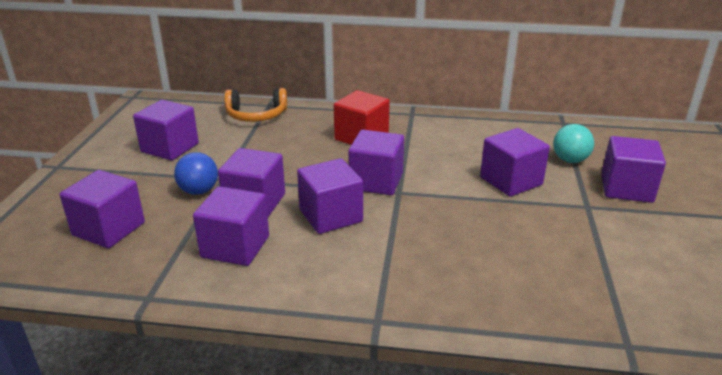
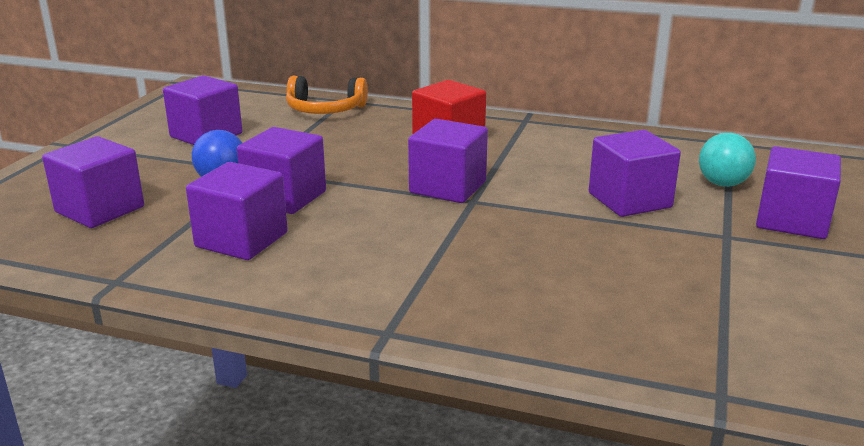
camera: 10 degrees right, 5 degrees down
(331, 216) = (374, 218): purple cube -> none

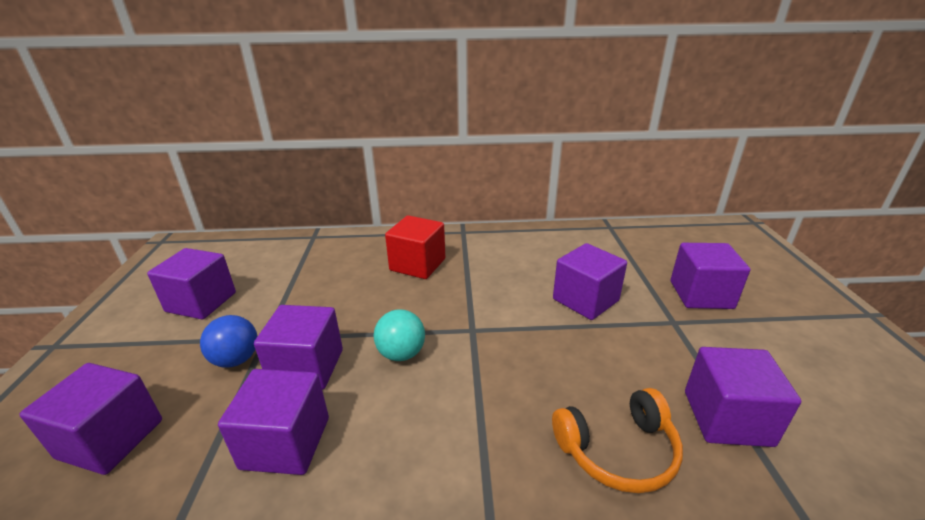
camera: 20 degrees left, 5 degrees up
(325, 110) = (301, 250): orange headphones -> orange headphones (618, 450)
(448, 187) = (444, 318): purple cube -> purple cube (727, 418)
(722, 184) = (633, 268): turquoise ball -> turquoise ball (401, 354)

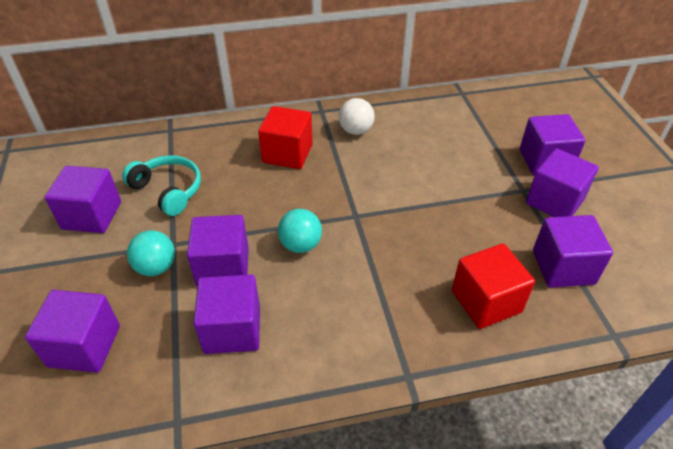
camera: 10 degrees left, 15 degrees up
(236, 359) = (156, 267): blue ball -> turquoise ball
(286, 287) = (168, 190): none -> turquoise headphones
(493, 250) = (356, 131): none -> white ball
(585, 300) = (448, 176): purple cube -> purple cube (554, 201)
(618, 450) = (486, 301): orange headphones -> red cube

